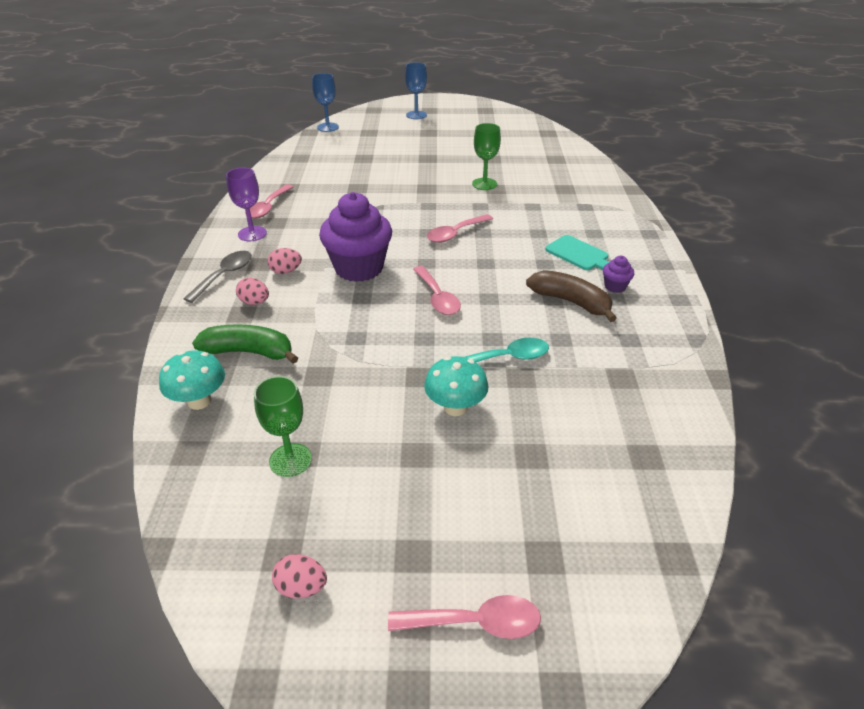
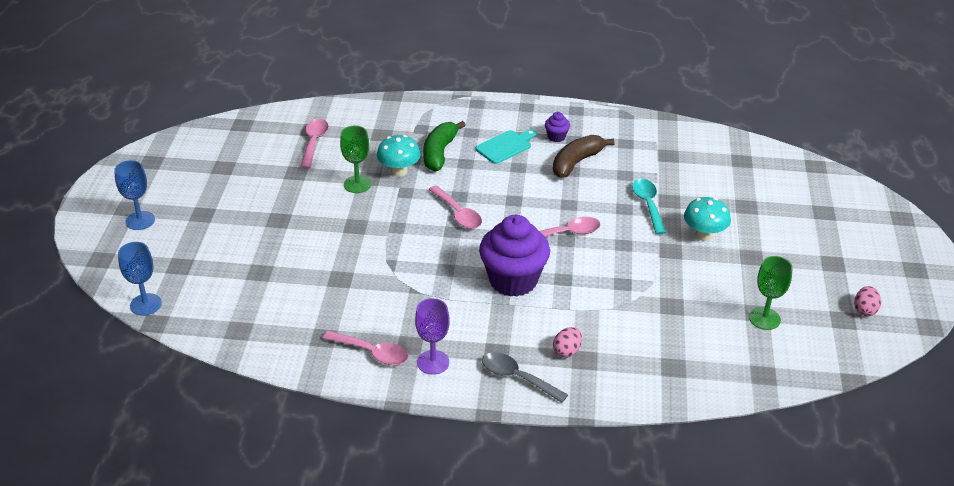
camera: 85 degrees left, 0 degrees up
(199, 401) = (706, 375): turquoise mushroom -> turquoise mushroom (399, 171)
(249, 352) = (642, 349): green banana -> green banana (439, 153)
(286, 271) = (513, 331): pink egg -> none
(475, 622) = (871, 242): pink spoon -> pink spoon (314, 142)

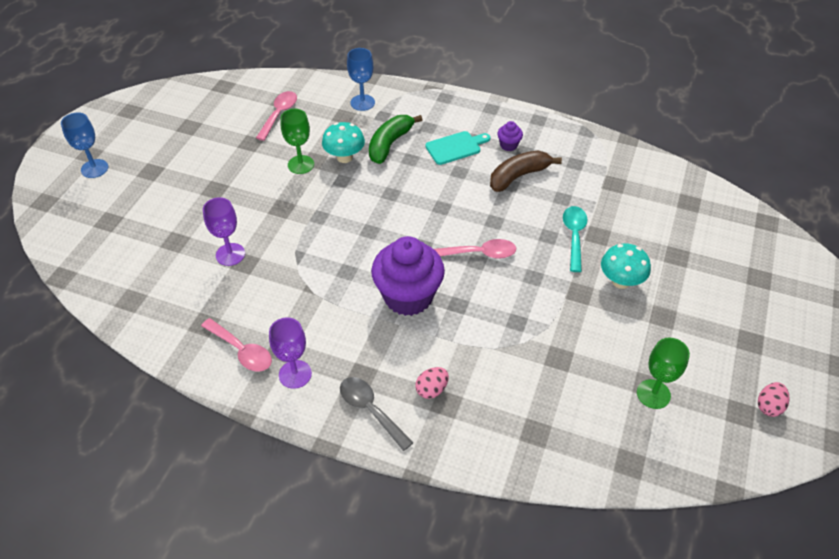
camera: 15 degrees right, 10 degrees up
(146, 304) = (61, 256): blue goblet -> blue goblet (362, 102)
(322, 274) = (230, 254): none -> purple goblet
(458, 214) = (382, 212): pink spoon -> none

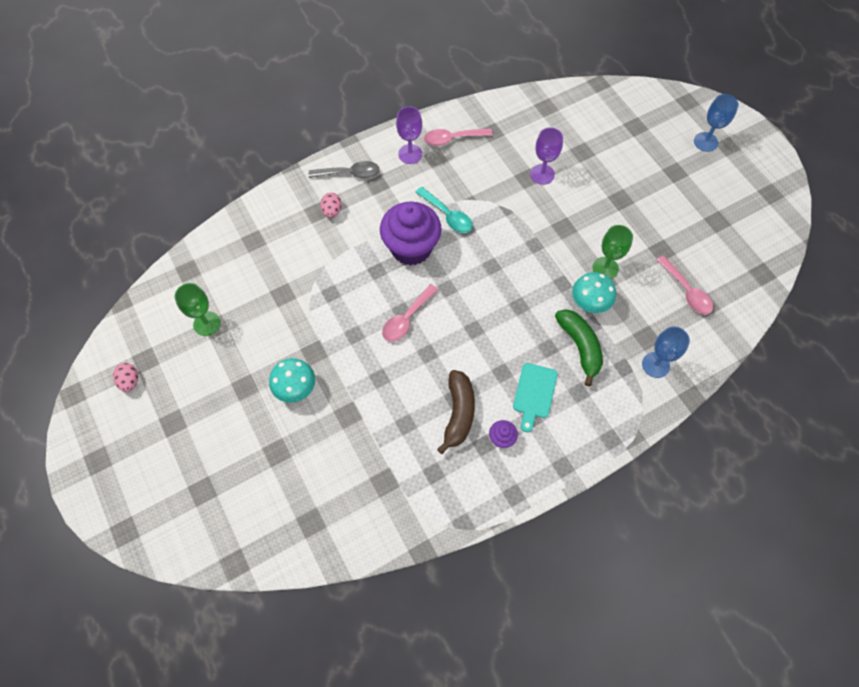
camera: 130 degrees right, 15 degrees up
(574, 236) = (363, 396): turquoise spoon -> turquoise spoon (447, 215)

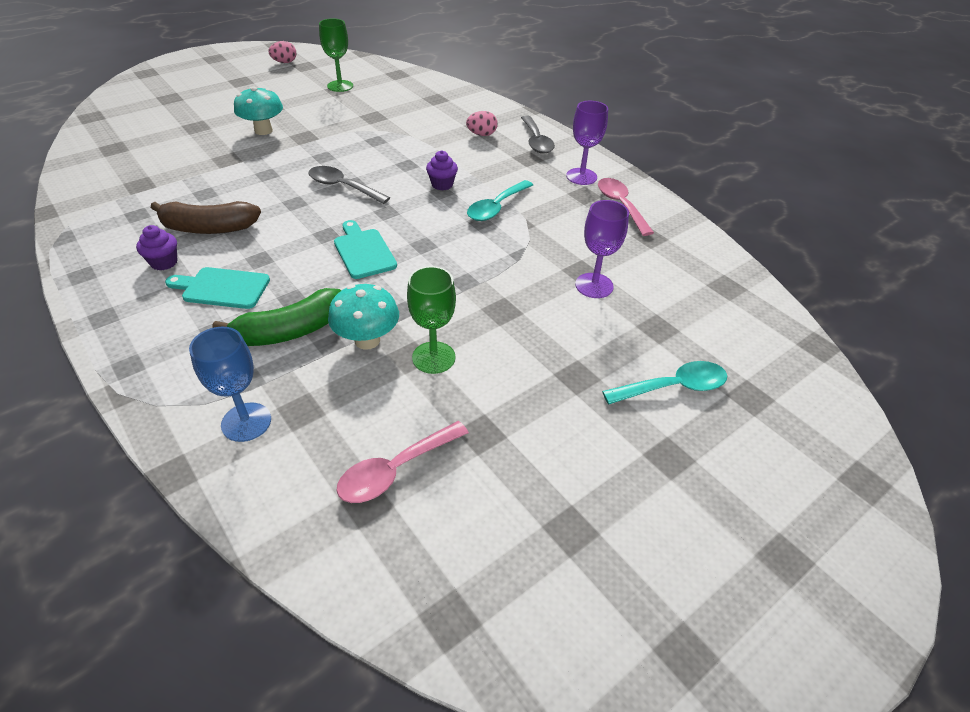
camera: 80 degrees right, 20 degrees down
(406, 319) = (342, 187): pink spoon -> grey spoon
(411, 248) = (442, 184): purple cupcake -> purple cupcake, size x0.42
(497, 304) = (363, 251): none -> turquoise cutting board
(629, 157) = (673, 387): none -> turquoise spoon
(705, 142) = (773, 513): blue goblet -> none

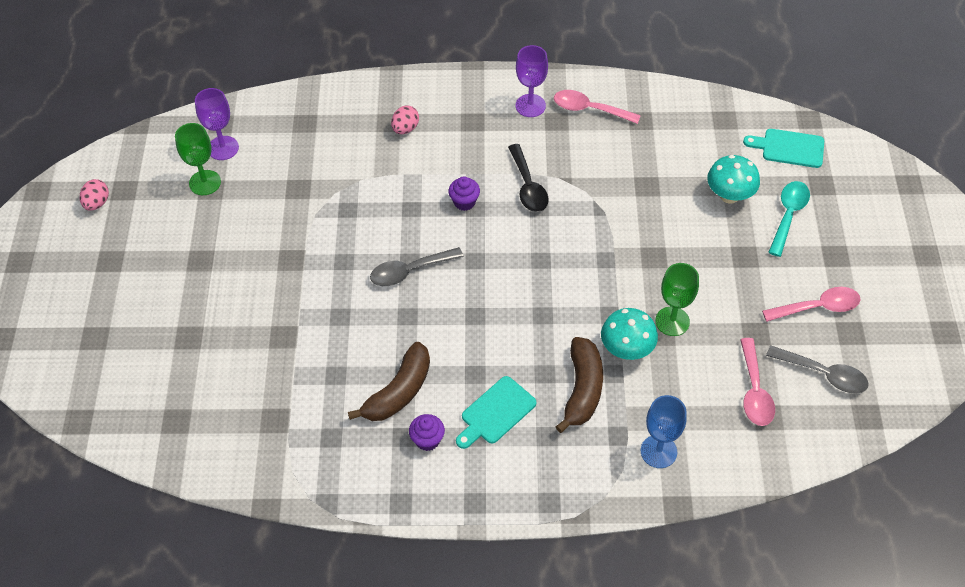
camera: 50 degrees left, 10 degrees up
(263, 130) = (249, 285): turquoise mushroom -> turquoise mushroom (729, 195)
(290, 331) = (582, 390): green banana -> brown banana
(363, 251) = (519, 302): turquoise cutting board -> turquoise cutting board (789, 148)
(496, 207) = (528, 186): turquoise spoon -> black spoon
(536, 141) = (450, 99): grey spoon -> grey spoon (823, 374)
(575, 475) = (818, 307): none -> pink spoon
(594, 285) = (668, 189): purple goblet -> purple goblet (223, 148)

